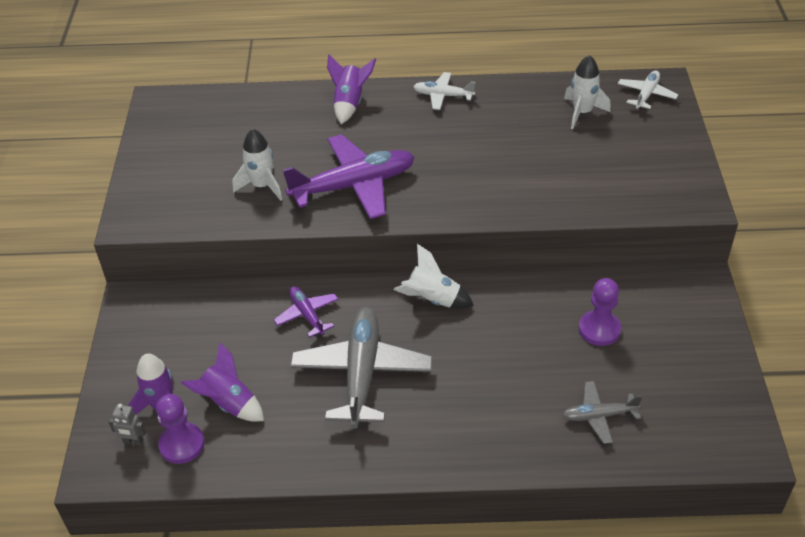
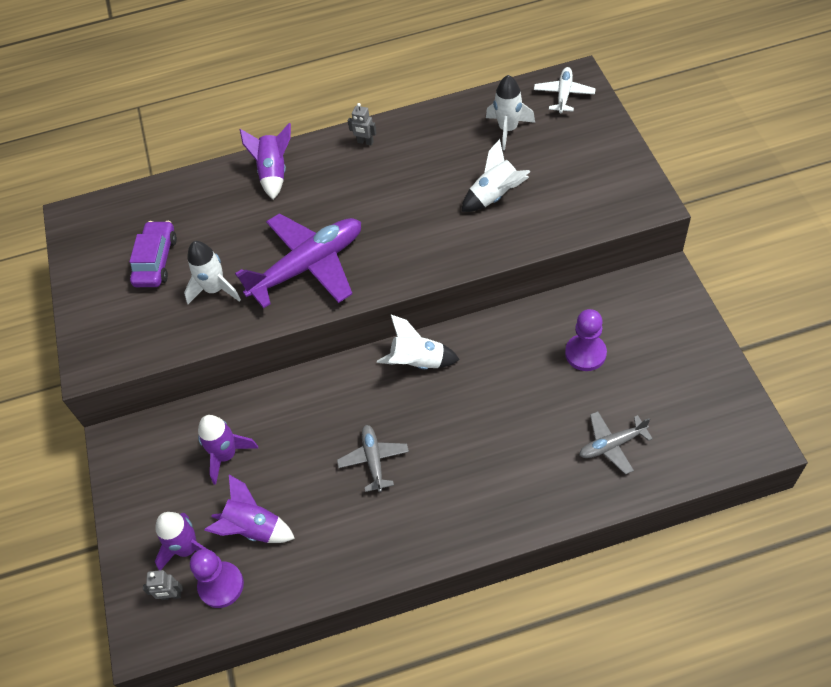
camera: 10 degrees left, 10 degrees up
(217, 151) = (156, 261): none -> purple car
(226, 336) = (226, 455): none -> purple rocket
(307, 315) = (300, 411): purple plane -> none
(362, 373) = (374, 460): grey plane -> grey plane, size x0.51
(443, 95) = (365, 142): white plane -> grey robot
(550, 165) = (495, 196): none -> white rocket

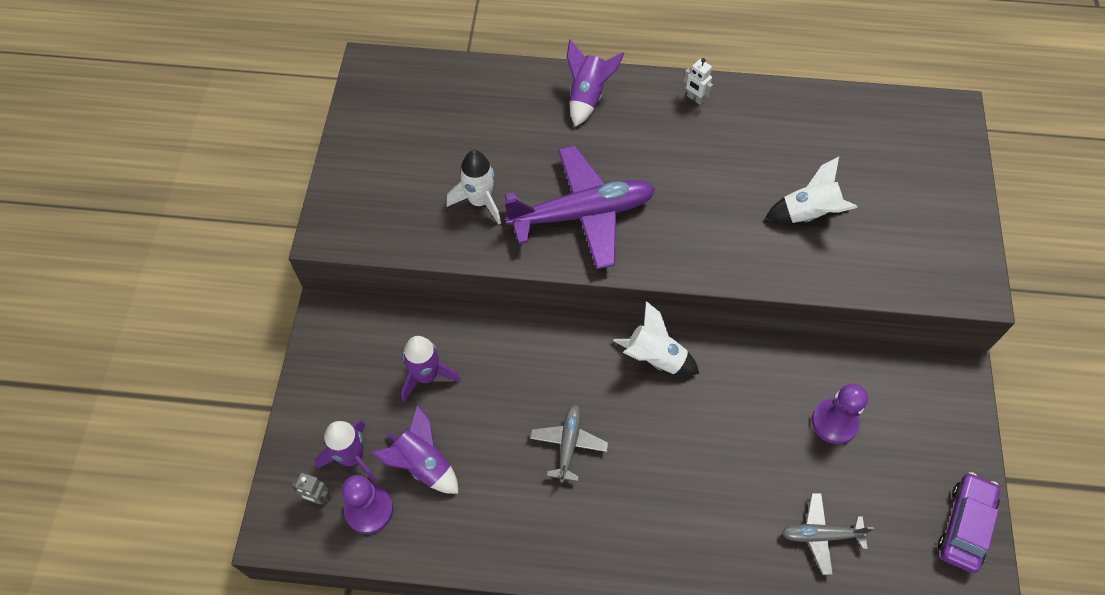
camera: 15 degrees right, 5 degrees up
(156, 261) = (433, 146): purple car -> purple car (965, 525)
(365, 142) = (695, 99): grey robot -> white robot
(508, 129) = (853, 143): white rocket -> none
(564, 94) = (931, 126): white plane -> none

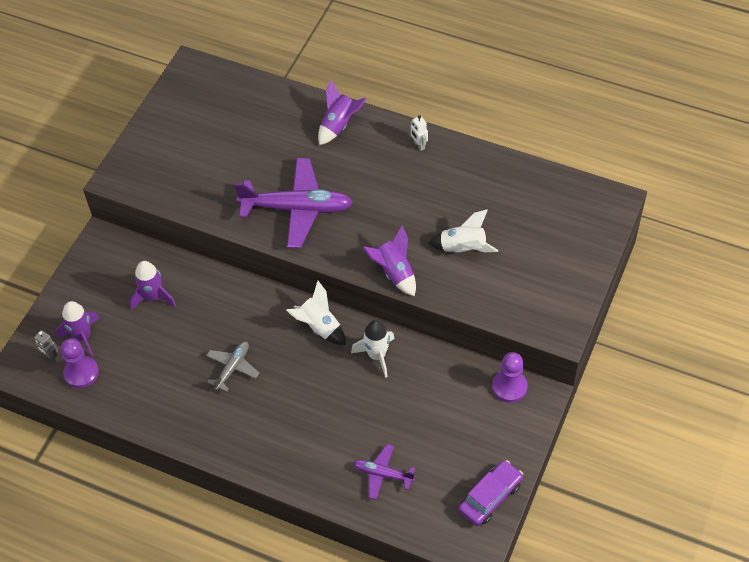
camera: 20 degrees right, 5 degrees down
(423, 464) = (128, 354): purple rocket -> purple rocket (394, 273)
(479, 201) = (228, 182): white rocket -> white rocket (377, 355)
(821, 535) = (382, 474): grey plane -> purple plane
(834, 422) = (429, 404): purple pawn -> purple pawn (509, 387)

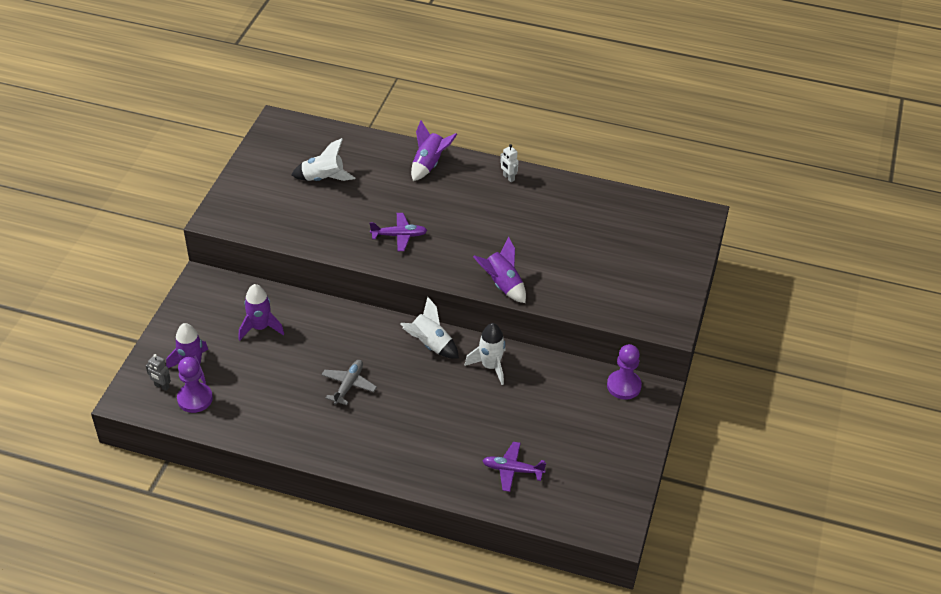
camera: 10 degrees left, 10 degrees down
(297, 209) = (399, 236): purple plane -> purple plane, size x0.51
(463, 248) = (564, 261): white rocket -> white rocket (323, 179)
(490, 497) = (621, 483): purple car -> none

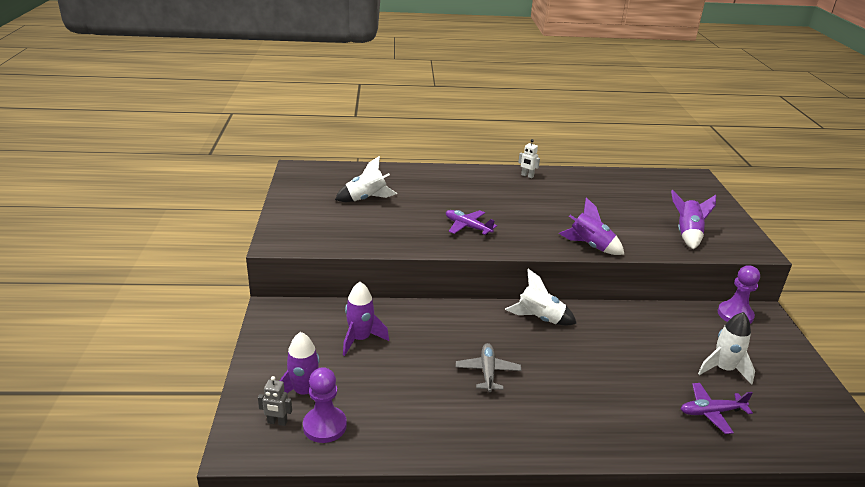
camera: 20 degrees left, 15 degrees down
(399, 236) = (467, 227): purple plane -> purple plane turned 120 degrees counterclockwise
(429, 165) = (454, 177): purple rocket -> purple rocket (687, 234)
(490, 366) = (609, 324): white rocket -> white rocket (723, 369)

